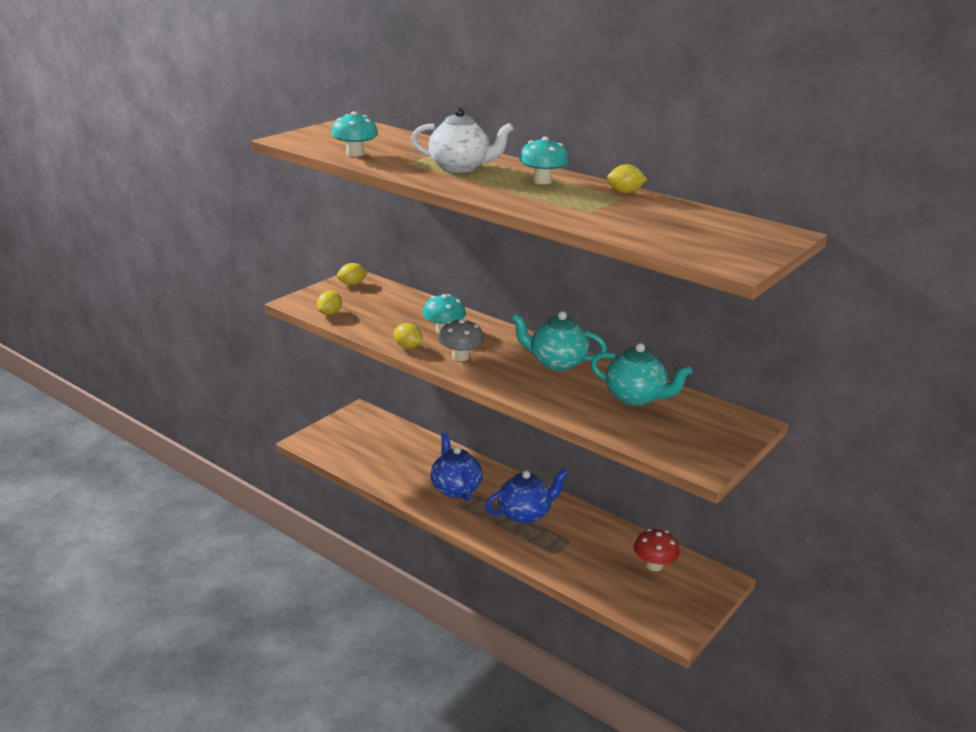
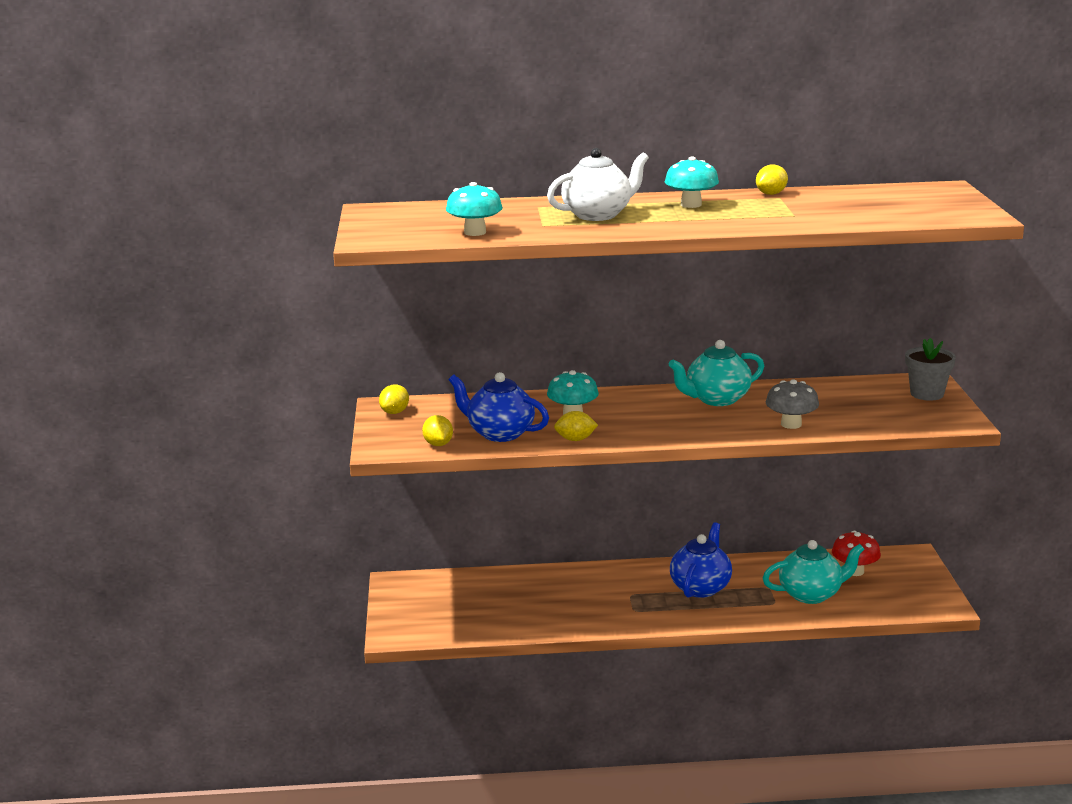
camera: 40 degrees left, 5 degrees down
(455, 488) = (609, 599): blue teapot -> blue teapot (499, 433)
(460, 357) = (635, 428): grey mushroom -> grey mushroom (791, 424)
(636, 397) = (824, 398): turquoise teapot -> turquoise teapot (811, 594)
(726, 432) = (927, 394): none -> grey flower pot

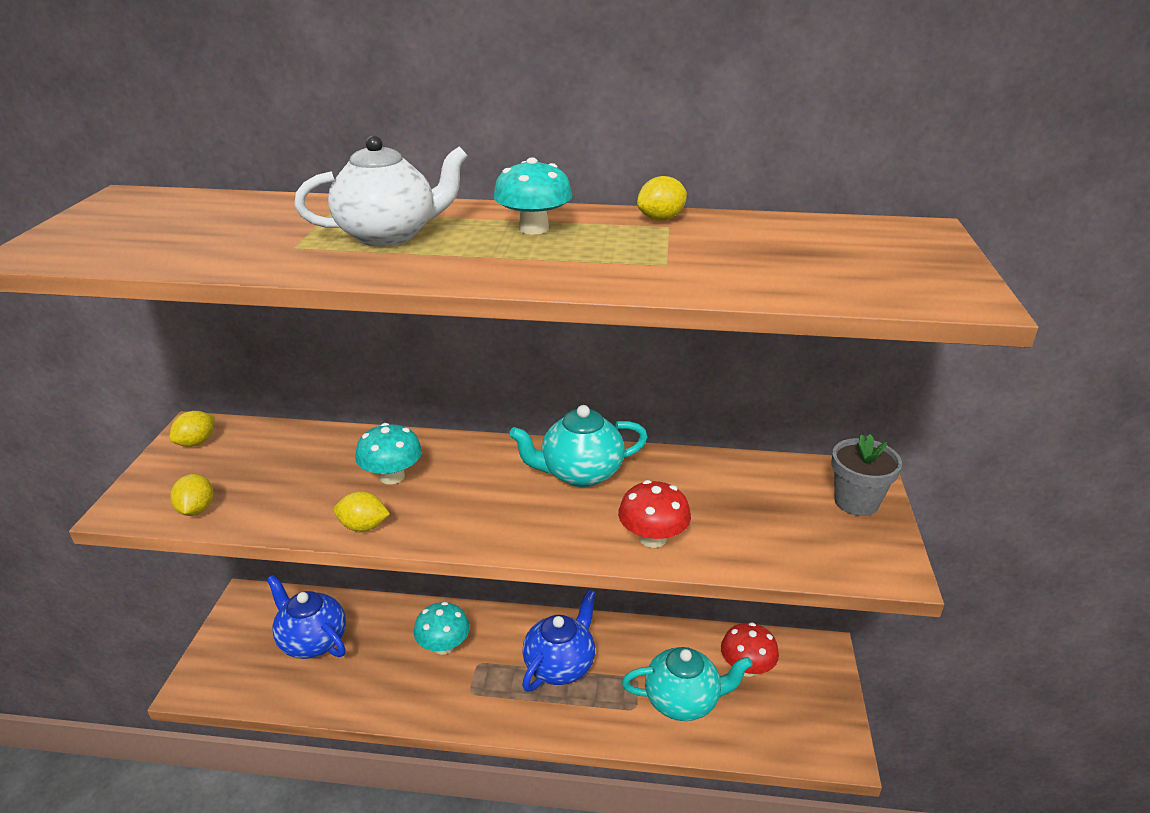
camera: 10 degrees right, 10 degrees up
(475, 232) = (187, 252): turquoise mushroom -> turquoise mushroom (443, 646)
(499, 433) = (282, 500): blue teapot -> blue teapot (312, 641)
(791, 424) = (652, 538): grey mushroom -> red mushroom

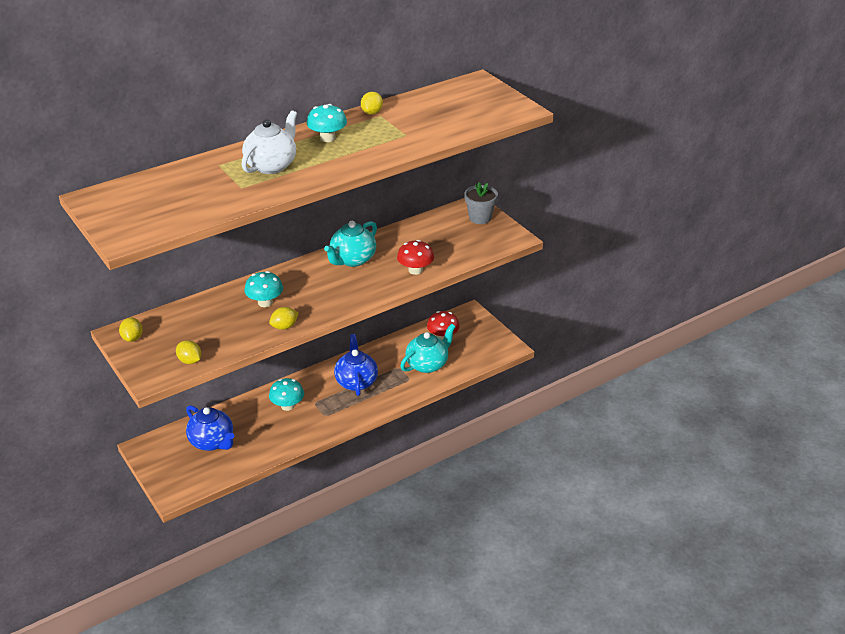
camera: 40 degrees left, 5 degrees up
(312, 641) = (212, 442): blue teapot -> blue teapot turned 135 degrees counterclockwise

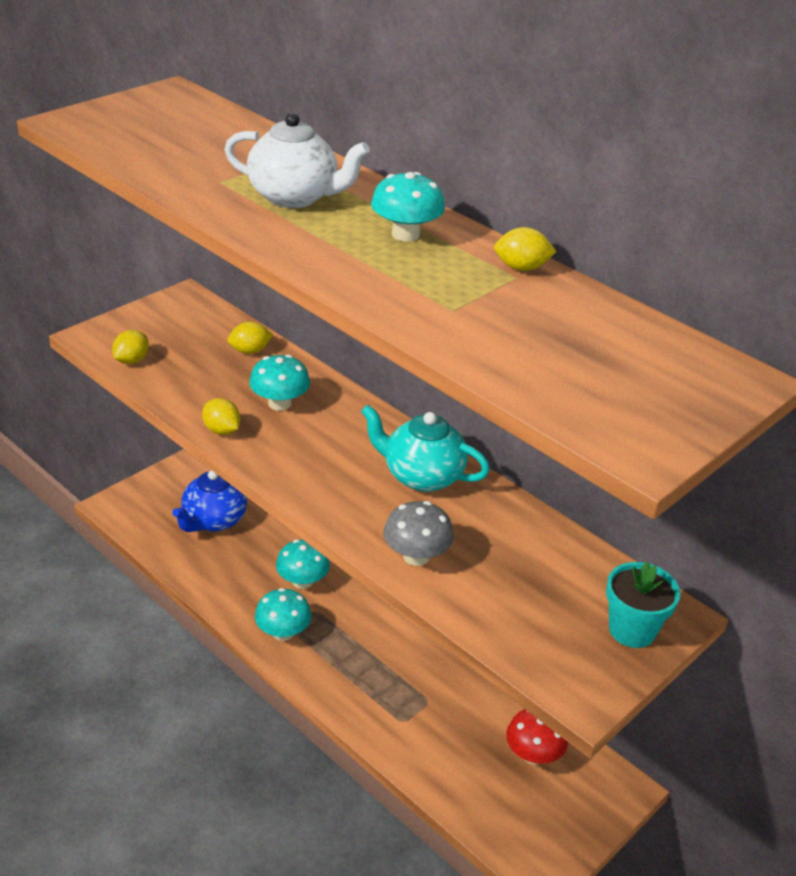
camera: 75 degrees right, 0 degrees up
(132, 338) = (177, 309): yellow lemon -> yellow lemon (250, 351)
(328, 418) = (283, 632): none -> turquoise mushroom
(356, 382) = (376, 652): blue teapot -> none
(415, 270) = (416, 556): red mushroom -> grey mushroom
(427, 364) = (448, 742): turquoise teapot -> none
(480, 218) = (632, 630): grey flower pot -> turquoise flower pot

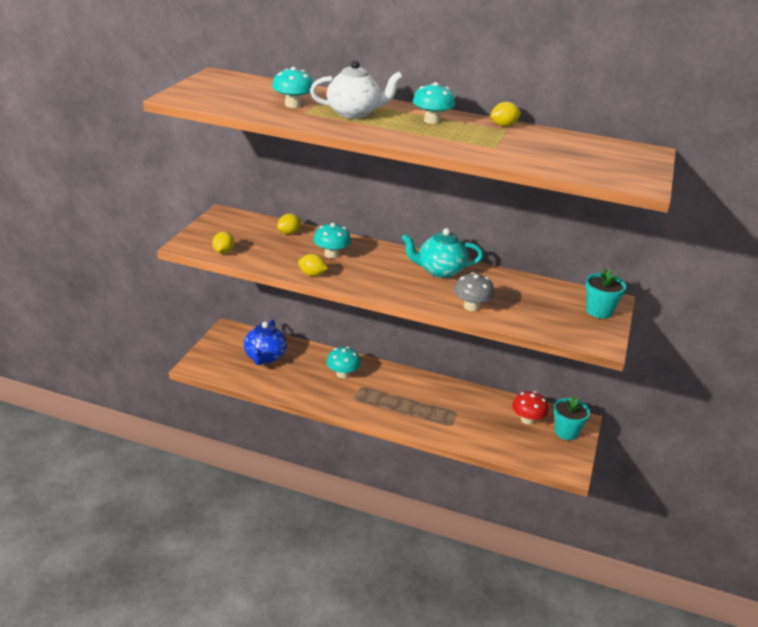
camera: 25 degrees left, 5 degrees down
(283, 632) = (352, 402): turquoise mushroom -> turquoise mushroom (293, 105)
(583, 800) = (566, 432): none -> turquoise flower pot

